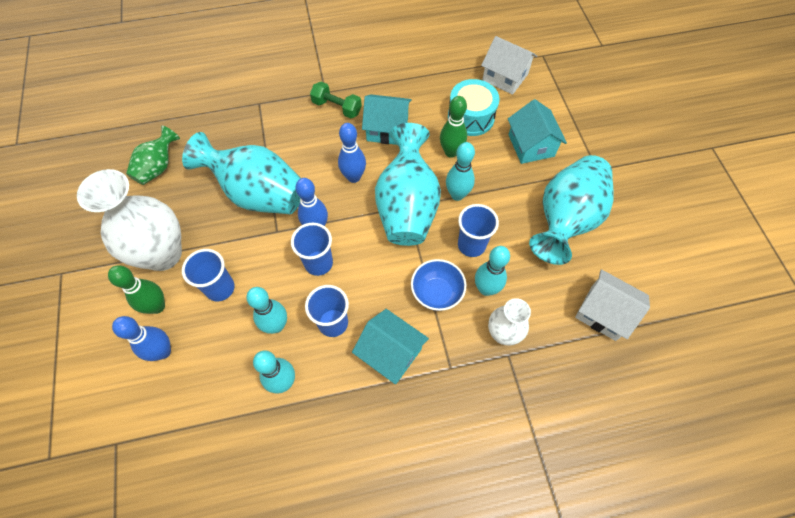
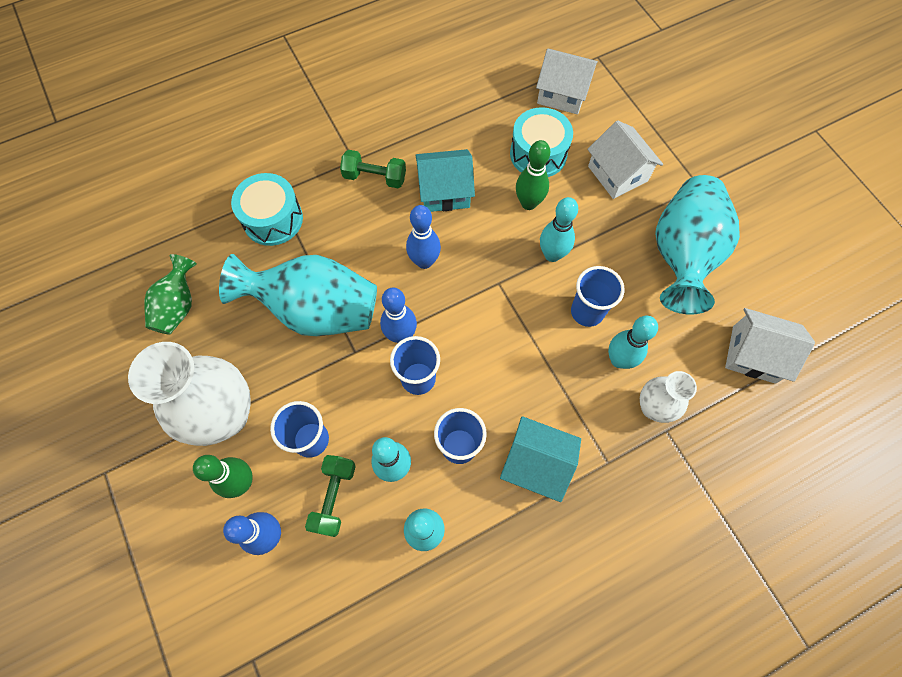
camera: 15 degrees left, 5 degrees up
(222, 336) = (334, 497): none -> green dumbbell
(250, 121) = (273, 219): none -> turquoise drum
(407, 206) = (499, 283): turquoise vase -> none
(436, 293) = (565, 379): blue bowl -> none
(531, 145) = (617, 174): turquoise house -> white house

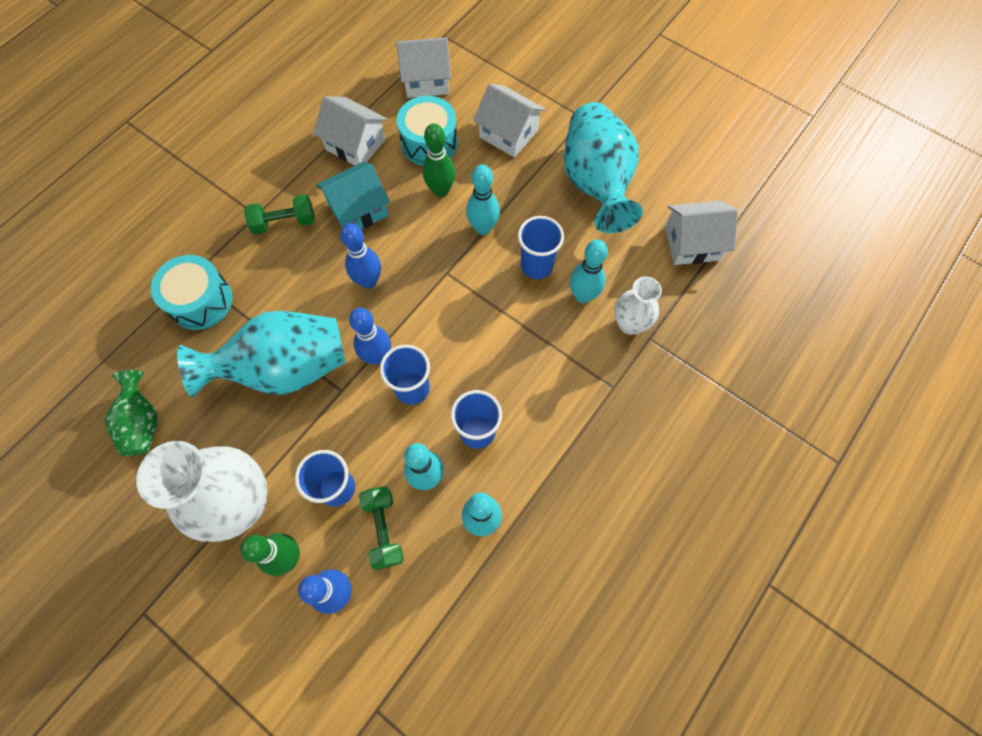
camera: 25 degrees left, 0 degrees up
(470, 130) = (355, 145): none -> white house
(536, 463) = (552, 416): turquoise house -> none

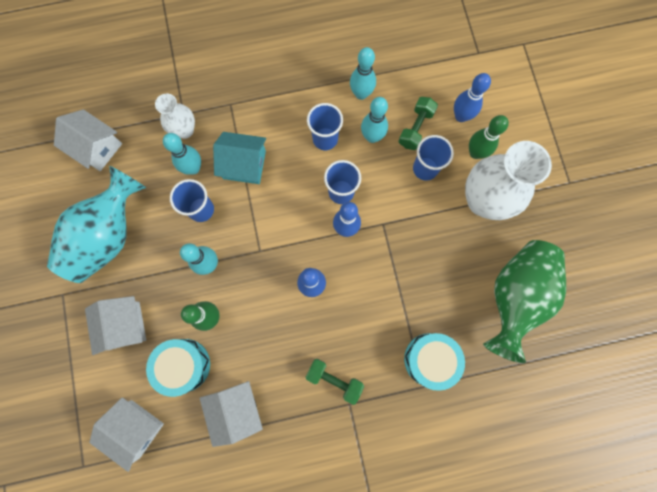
camera: 140 degrees left, 10 degrees up
(143, 423) = (514, 297): green vase -> green vase, size x1.84
(285, 368) = (406, 265): turquoise vase -> none
(358, 210) = (277, 347): turquoise house -> turquoise house (244, 165)

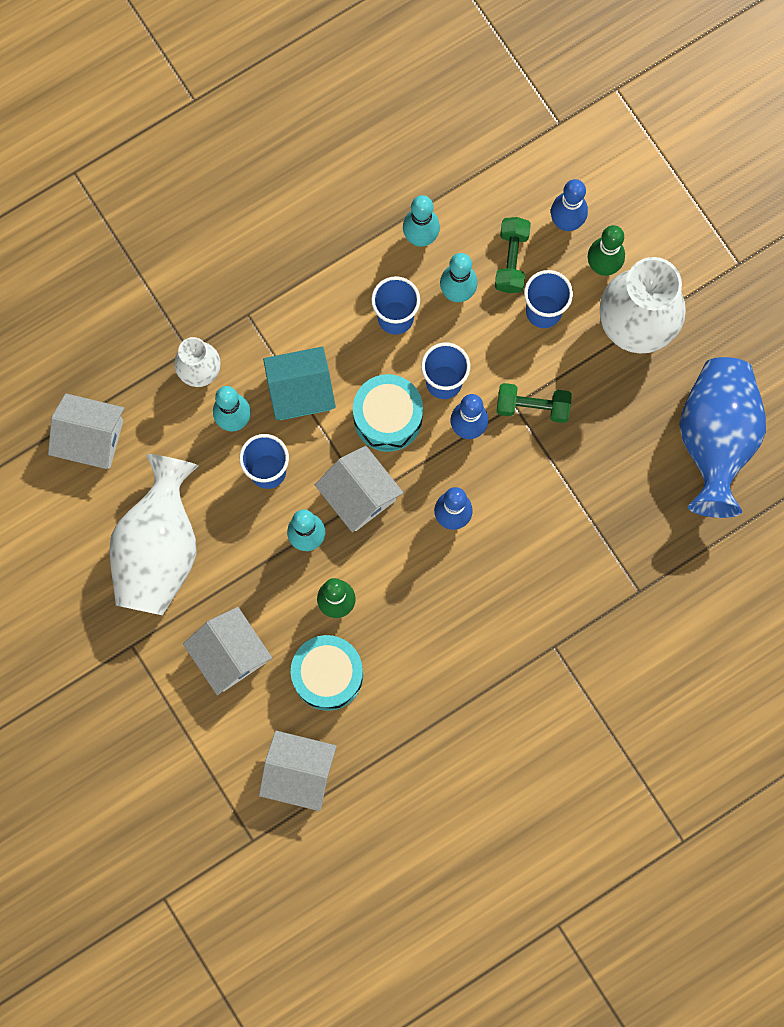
camera: 20 degrees left, 0 degrees up
(108, 235) = (159, 549): turquoise vase -> white vase
(236, 409) = (415, 703): white house -> white house (359, 495)
(334, 379) = (524, 623): green dumbbell -> green dumbbell (532, 407)
(430, 359) = (635, 556): turquoise drum -> turquoise drum (388, 418)
(514, 297) = (715, 439): green vase -> blue vase

